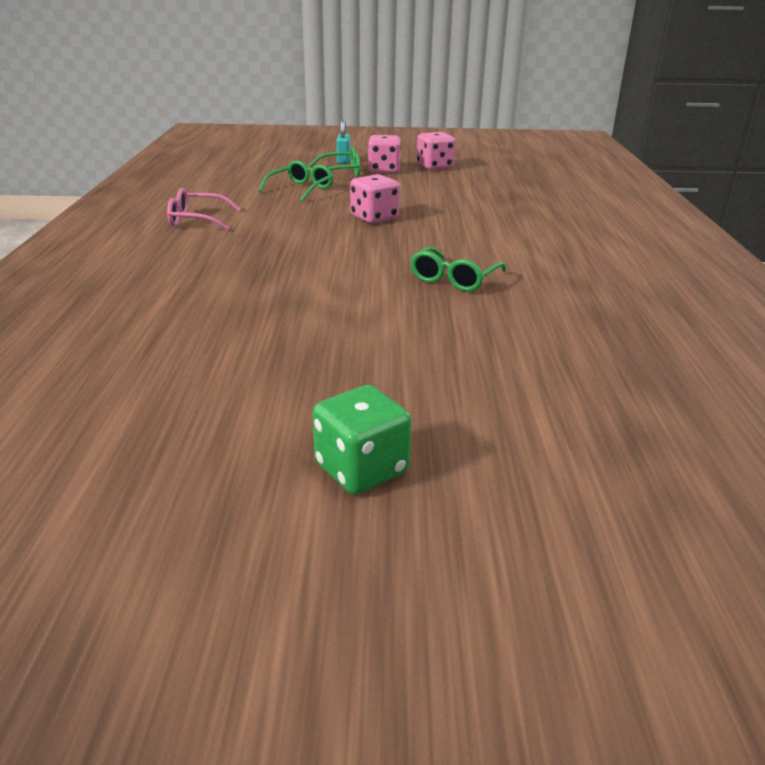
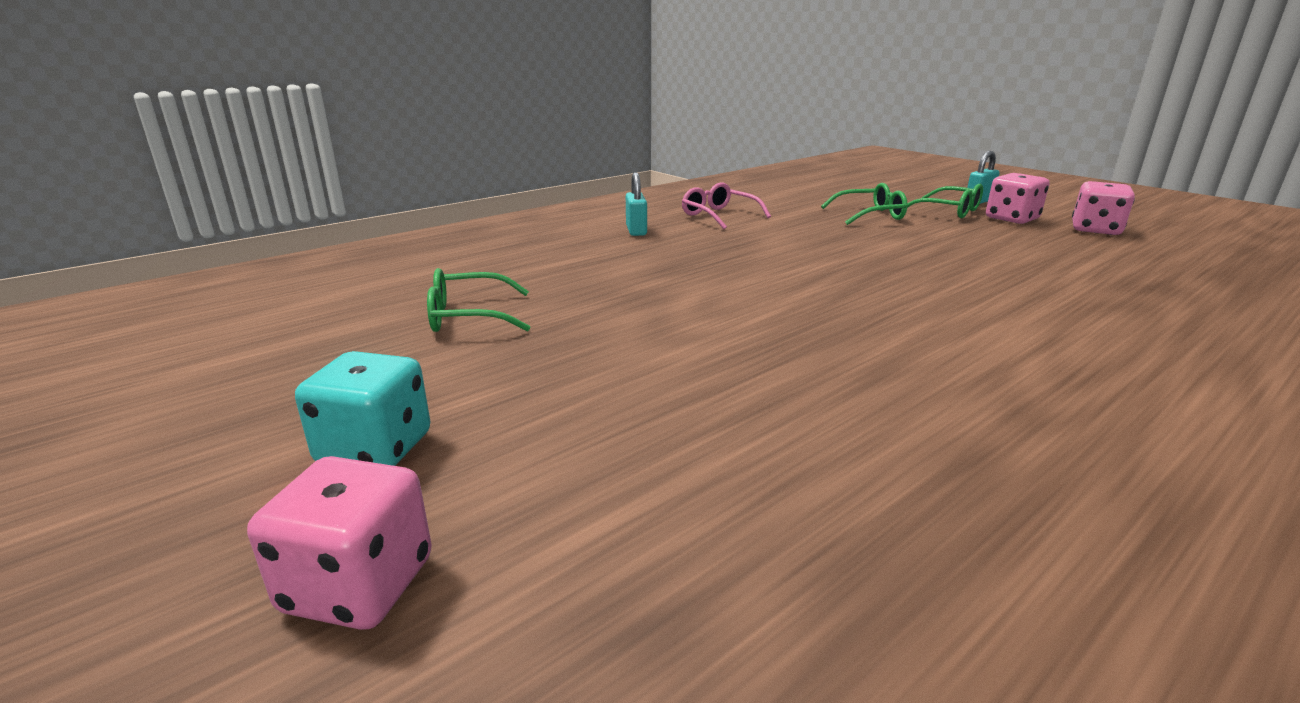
camera: 50 degrees right, 5 degrees down
(159, 253) = (636, 231): none -> turquoise padlock
(361, 469) = (375, 449): green dice -> turquoise dice
(374, 217) = (893, 257): pink dice -> pink dice (358, 585)
(454, 279) = (851, 340): green glasses -> green glasses (468, 316)

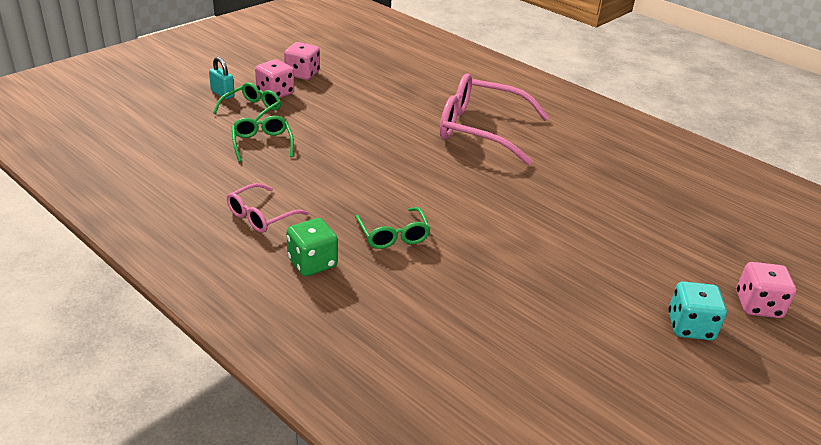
camera: 100 degrees left, 10 degrees up
(468, 316) = (533, 329): green glasses -> green glasses (393, 235)
(636, 231) = (312, 263): turquoise padlock -> green dice
(1049, 333) = (480, 129): none -> pink glasses

